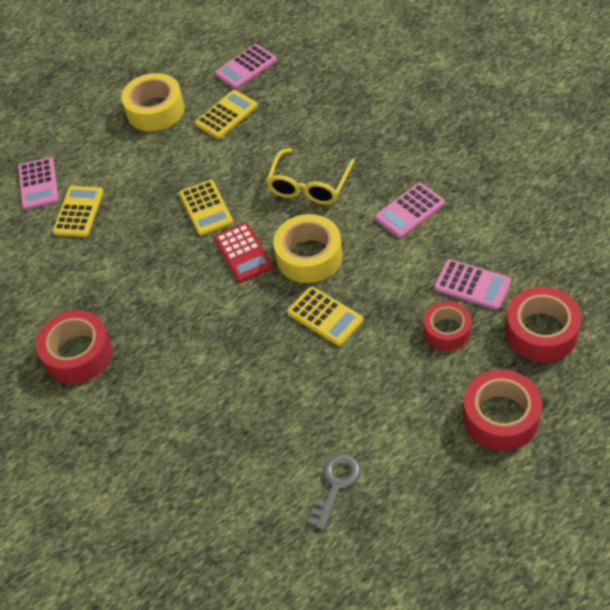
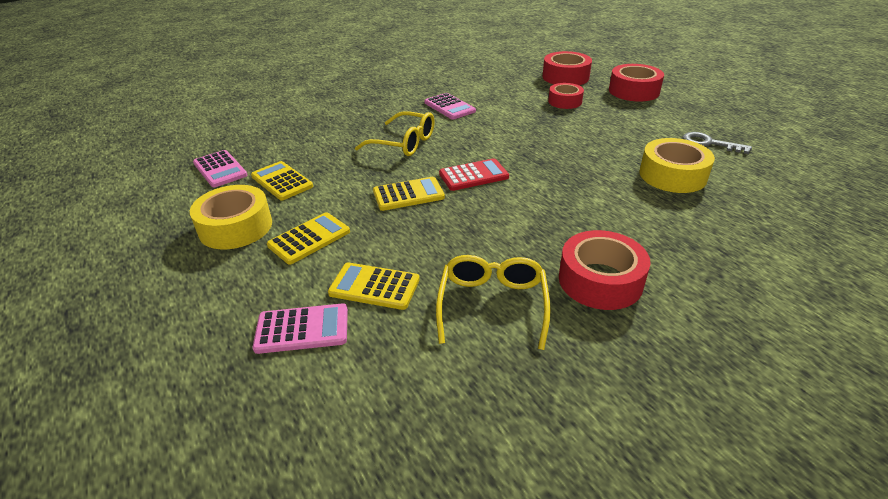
camera: 90 degrees left, 15 degrees down
(54, 284) = (492, 305): none -> yellow glasses
(309, 256) = (485, 146): yellow tape -> yellow tape (672, 175)
(325, 316) = (551, 141): yellow calculator -> yellow calculator (309, 239)
(472, 285) = (525, 92): pink calculator -> none

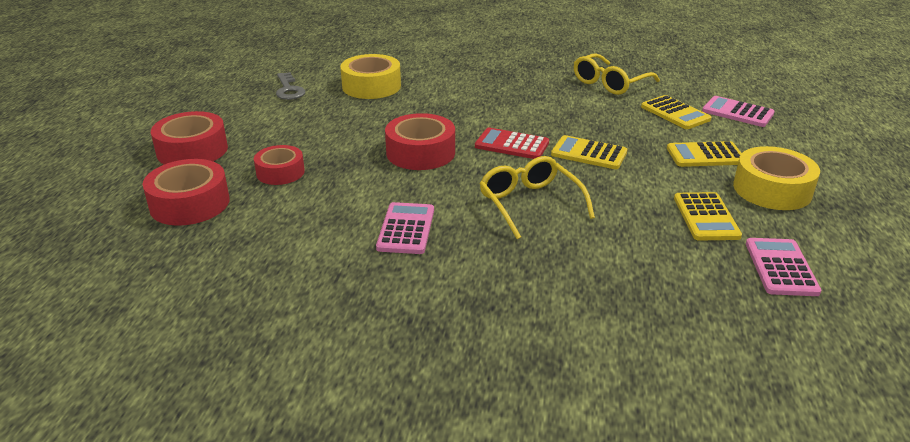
camera: 140 degrees left, 5 degrees down
(600, 280) = (534, 70): red tape -> red tape (420, 153)

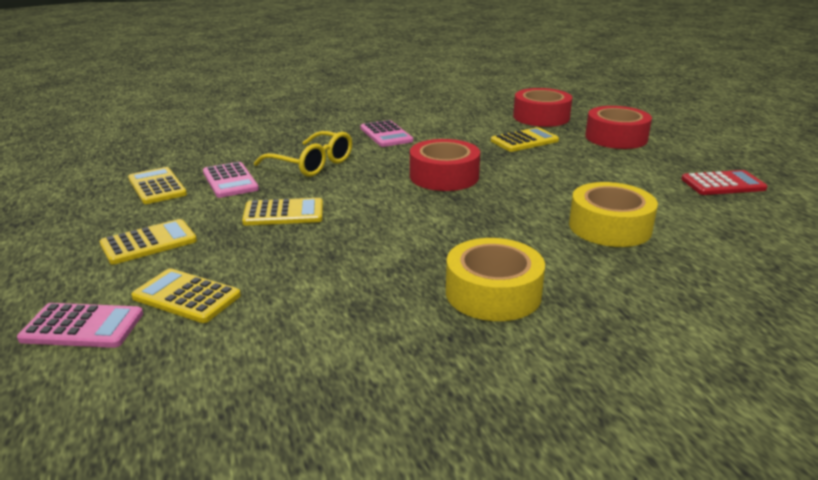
camera: 150 degrees right, 5 degrees down
(280, 172) = (524, 141): red tape -> yellow calculator
(289, 90) = (678, 199): grey key -> none
(512, 145) = (369, 203): red calculator -> red calculator (723, 184)
(610, 83) = (305, 331): yellow glasses -> none
(772, 190) = (81, 223): yellow tape -> yellow tape (493, 293)
(781, 267) = (102, 169): pink calculator -> pink calculator (230, 181)

